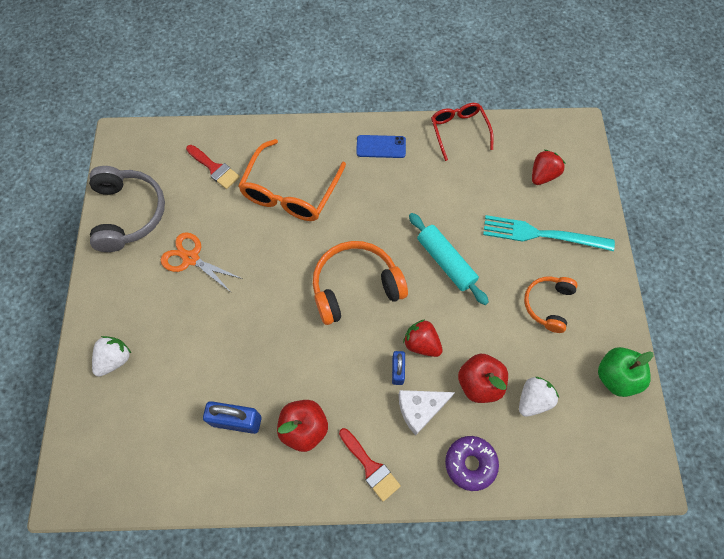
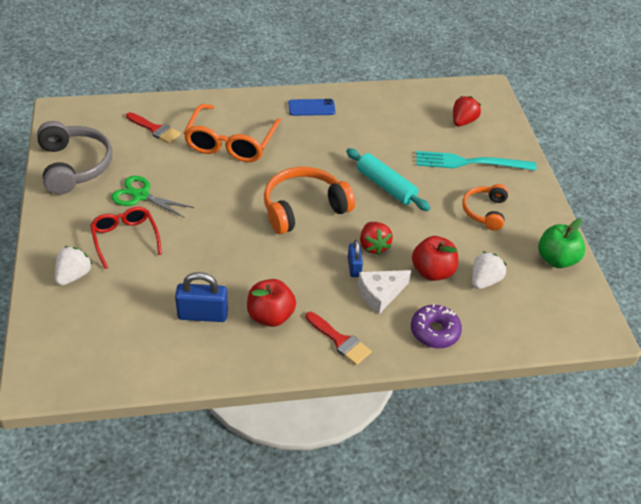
camera: 10 degrees left, 20 degrees down
(191, 258) = (140, 196): orange scissors -> green scissors
(421, 343) = (373, 246): red strawberry -> red strawberry turned 135 degrees counterclockwise
(459, 131) = (381, 94): red glasses -> red glasses (125, 238)

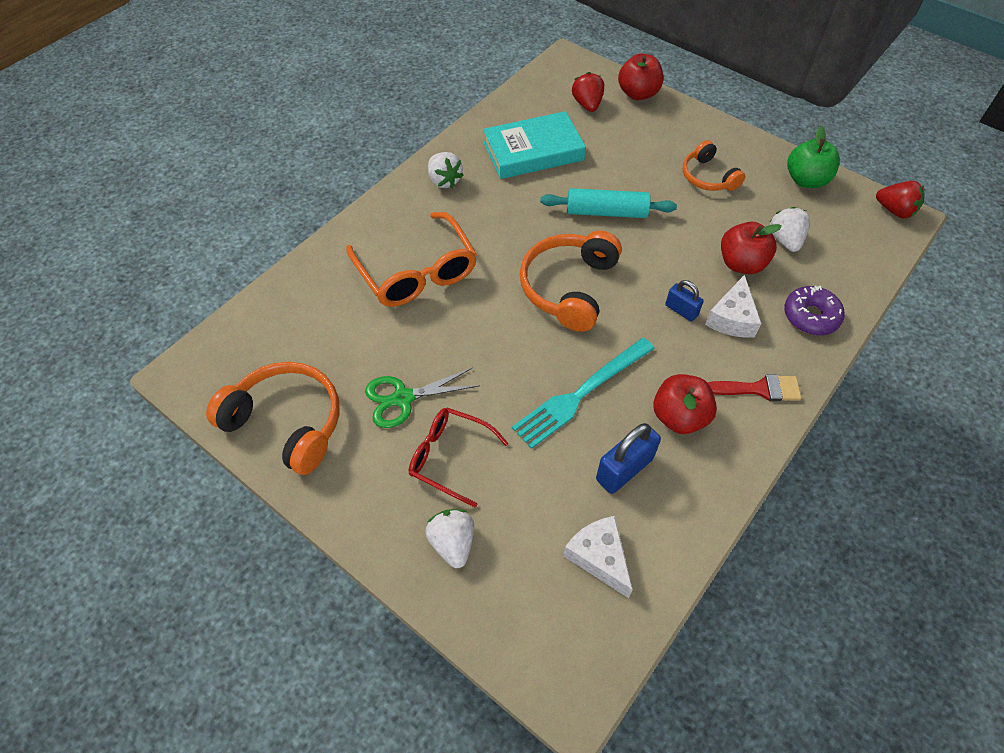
camera: 40 degrees left, 10 degrees up
(74, 166) = (287, 422): grey headphones -> orange headphones
(131, 341) = (599, 557): none -> white cheese
(155, 129) = (320, 315): red brush -> none
(311, 108) = (444, 181): blue phone -> white strawberry
(373, 246) = (670, 277): red strawberry -> red strawberry (894, 211)
(388, 125) = (533, 151): none -> turquoise book
(470, 162) = (641, 140): turquoise fork -> turquoise fork (581, 393)
(509, 136) = (638, 94): none -> red apple

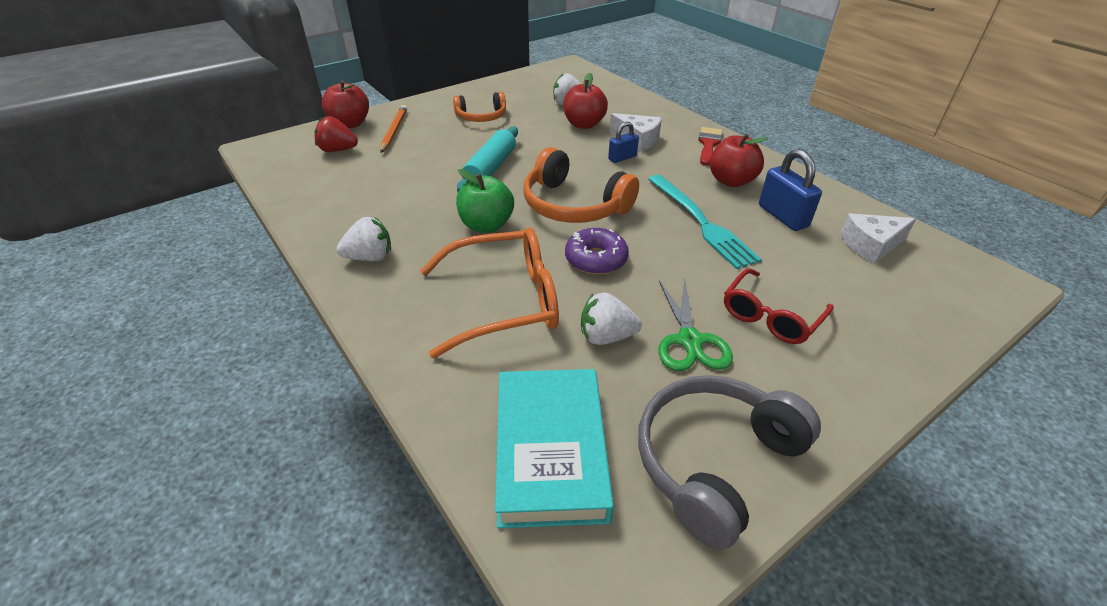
camera: 75 degrees left, 15 degrees down
(287, 422) = (714, 461): orange headphones -> grey headphones
(452, 543) = (873, 330): white strawberry -> white strawberry (606, 336)
(533, 151) = (375, 191): turquoise book -> turquoise book (550, 450)
(641, 126) = (394, 131): none -> orange pencil
(806, 180) = (513, 84): green apple -> green apple (486, 225)
(810, 316) = (646, 112): purple donut -> purple donut (596, 259)
(894, 211) = (561, 66): red strawberry -> none

